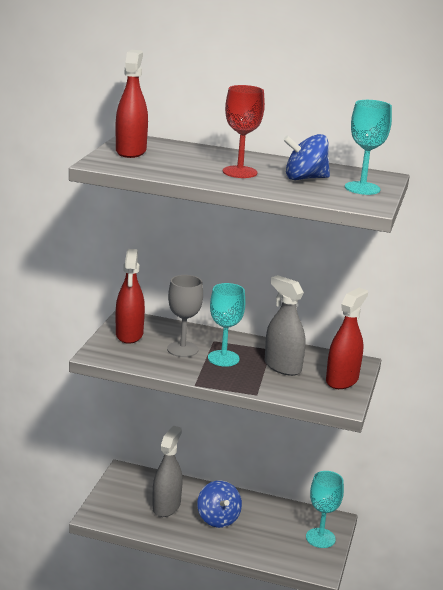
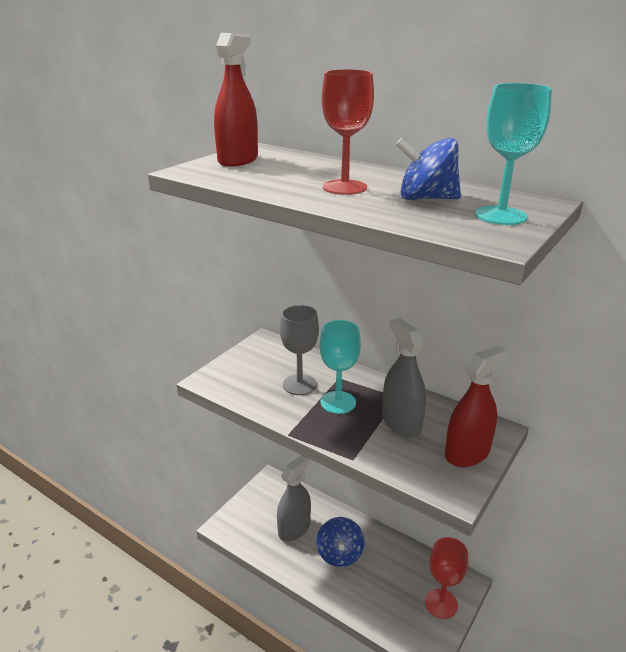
camera: 20 degrees right, 5 degrees up
(129, 334) = (254, 360): red spray bottle -> none
(320, 538) = (441, 603): turquoise goblet -> red goblet

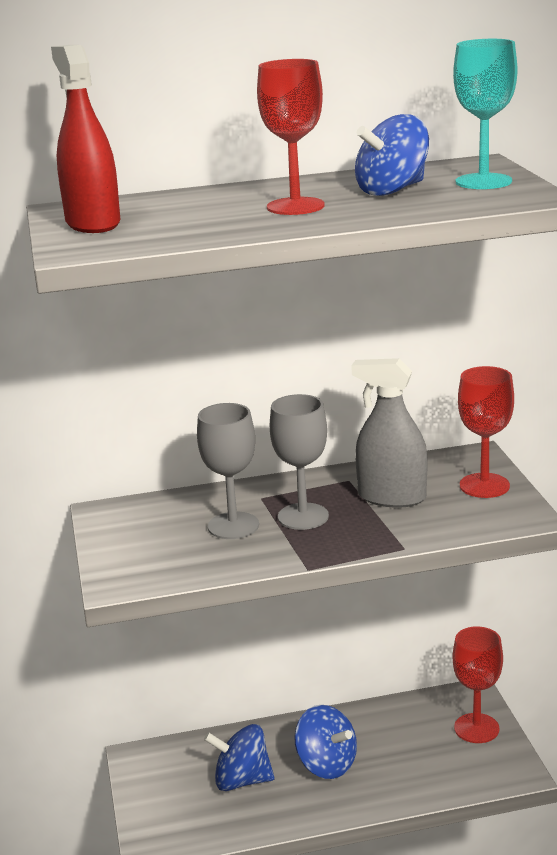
camera: 45 degrees left, 5 degrees down
(294, 528) = (242, 780): grey spray bottle -> blue spinning top
(338, 402) = (303, 516): turquoise goblet -> grey goblet
(467, 453) = (484, 485): red spray bottle -> red goblet

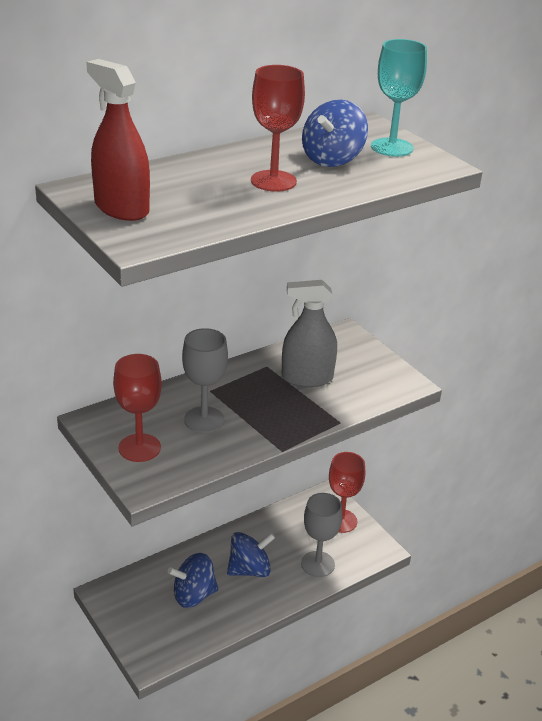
camera: 25 degrees left, 10 degrees up
(303, 516) = (252, 404): grey goblet -> grey goblet (317, 564)
(326, 764) = (249, 569): blue spinning top -> blue spinning top turned 45 degrees counterclockwise
(484, 485) = (366, 359): red goblet -> red goblet (139, 448)

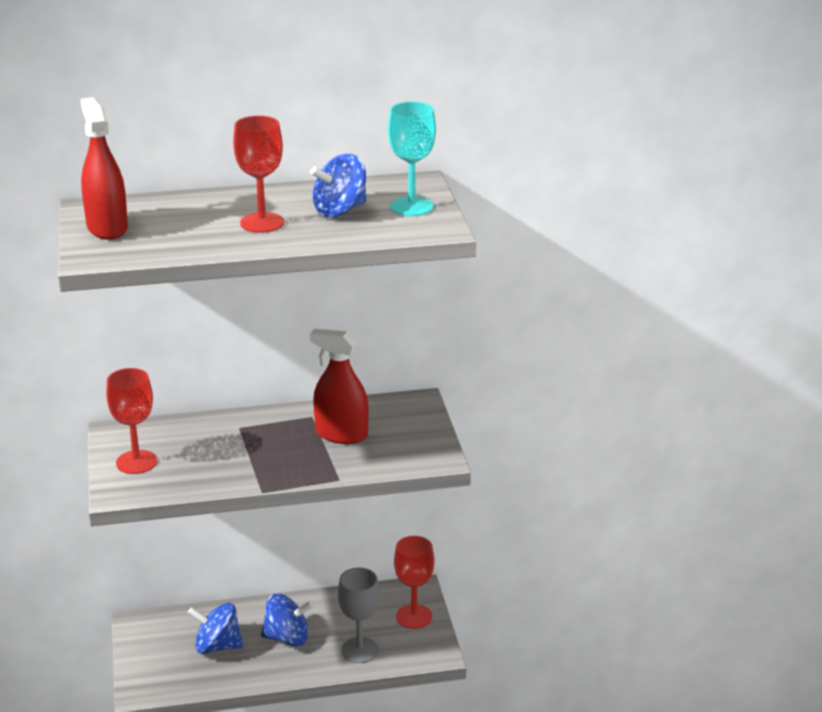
camera: 25 degrees right, 5 degrees down
(204, 420) = (212, 451): grey goblet -> none
(307, 378) = (341, 434): grey spray bottle -> red spray bottle

